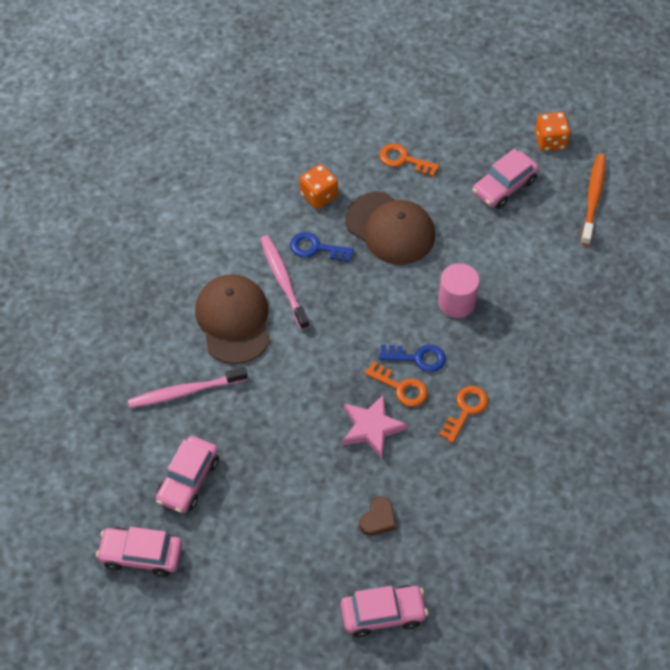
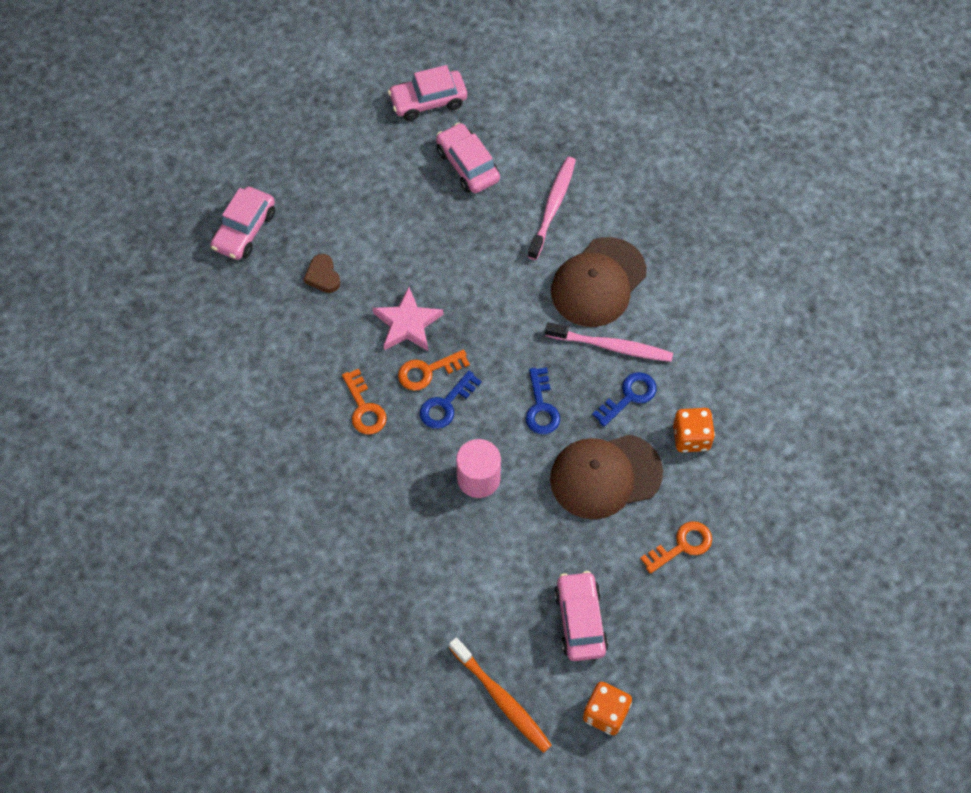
camera: 125 degrees right, 5 degrees up
(141, 555) = (428, 101): pink car -> pink car turned 150 degrees counterclockwise
(233, 320) = (598, 282): brown cap -> brown cap turned 105 degrees clockwise
(369, 296) = (541, 407): none -> blue key

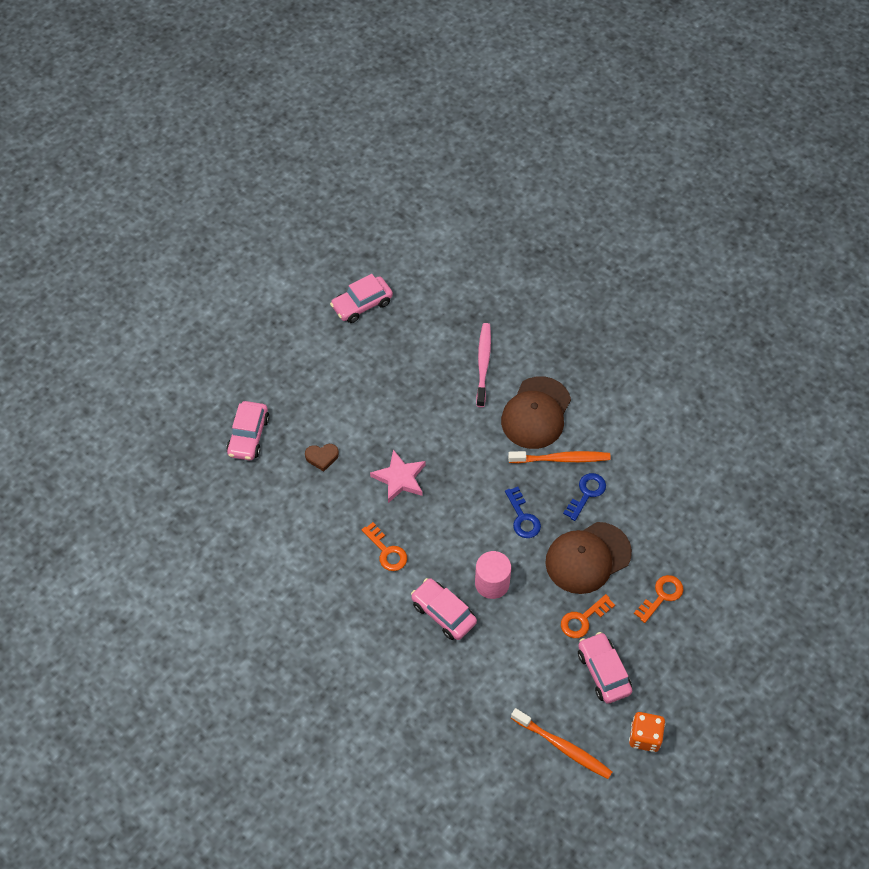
camera: 15 degrees left, 5 degrees down
(323, 276) = (322, 457): brown heart -> brown heart turned 60 degrees counterclockwise
(427, 371) = (427, 511): orange key -> orange key (583, 619)
(446, 404) = (449, 533): blue key -> none
(467, 165) = (408, 347): pink car -> pink car (443, 613)
(611, 346) = (561, 459): pink toothbrush -> orange toothbrush
(691, 437) = (643, 513): orange dice -> none

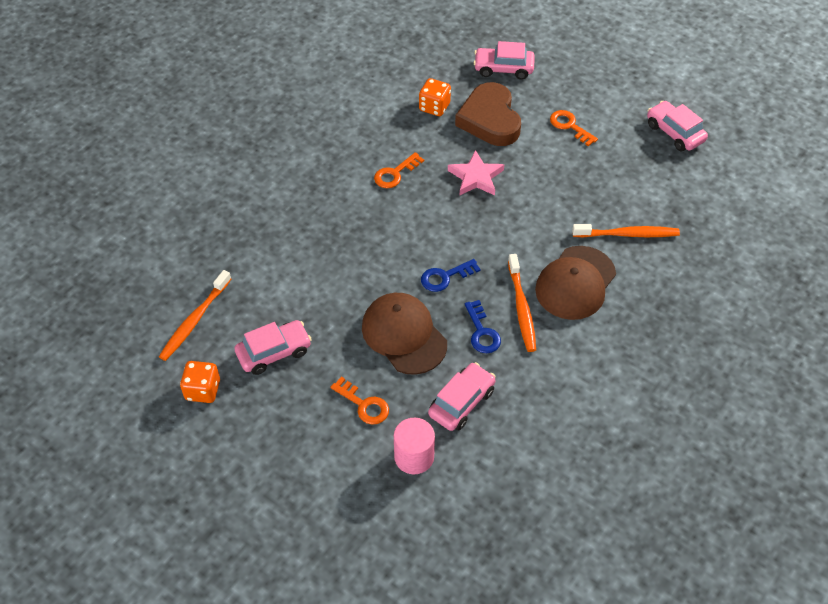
camera: 85 degrees right, 5 degrees down
(296, 507) = (434, 107): none -> orange dice
(322, 457) = (490, 119): brown heart -> brown heart, size x2.32
(443, 613) = (333, 220): pink car -> pink car (461, 402)
(483, 364) = (627, 234): pink toothbrush -> orange toothbrush
(492, 583) = (368, 255): pink cylinder -> pink cylinder (414, 456)
(536, 413) = (575, 283): brown cap -> brown cap turned 75 degrees counterclockwise
(583, 619) = (332, 333): orange key -> orange key (570, 126)
(586, 493) = (482, 332): blue key -> blue key turned 45 degrees clockwise

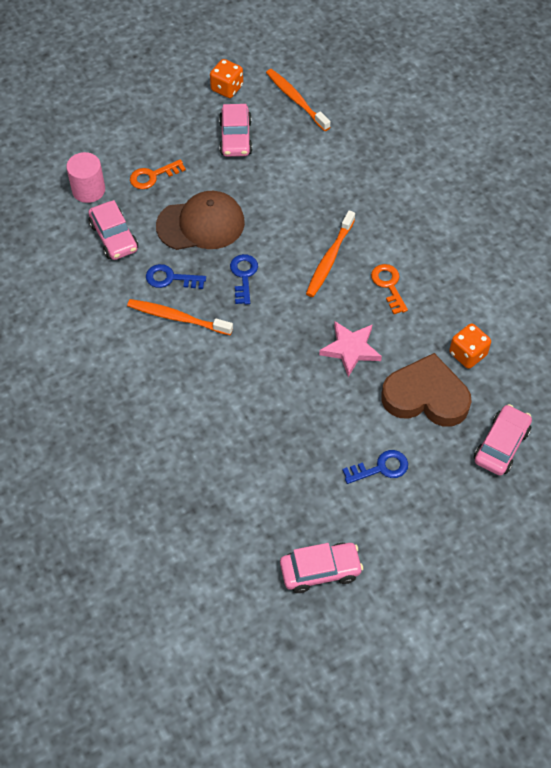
camera: 115 degrees right, 5 degrees up
(570, 126) = (380, 468): orange key -> blue key
(575, 283) = (178, 372): brown cap -> none
(627, 234) = (209, 445): orange toothbrush -> orange toothbrush (330, 259)

